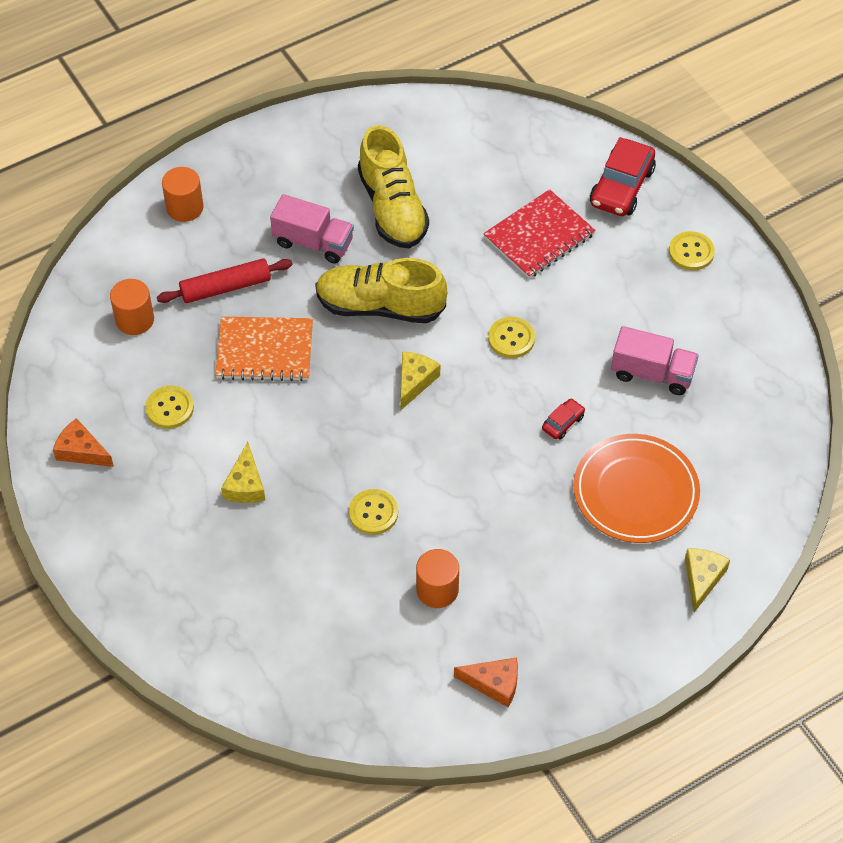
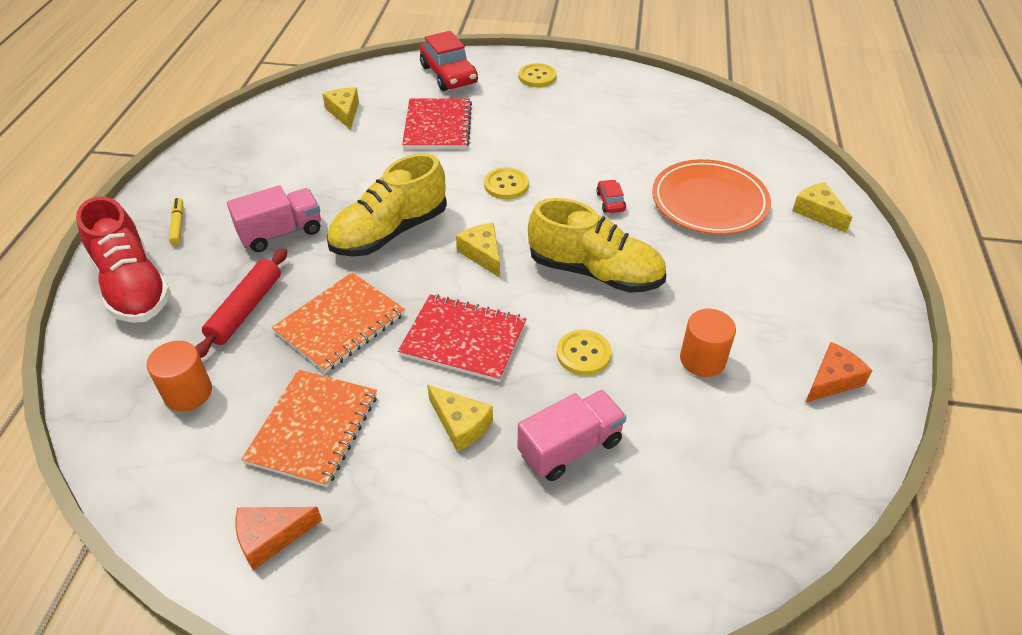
camera: 50 degrees left, 10 degrees down
(169, 408) = (313, 428): yellow button -> orange notebook
(185, 208) = (133, 286): orange cylinder -> red shoe
(261, 177) = (178, 225): none -> yellow marker
(318, 432) = (463, 339): none -> red notebook
(392, 208) = (314, 176): yellow shoe -> yellow shoe (595, 272)
(489, 160) = (344, 112): none -> yellow cheese
(652, 373) = (614, 141): pink truck -> pink truck (570, 448)

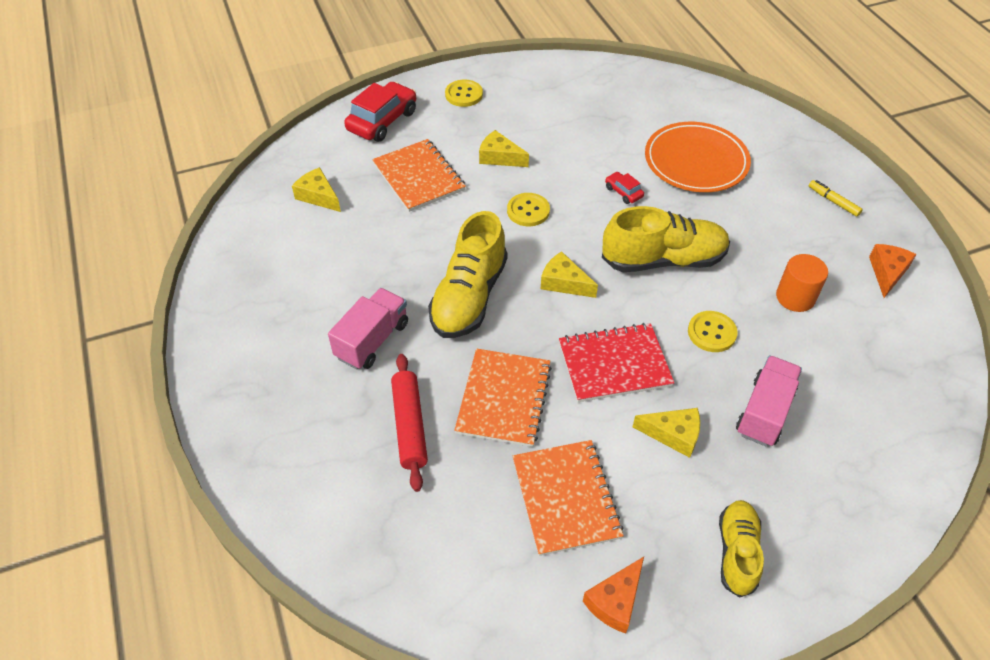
camera: 30 degrees left, 5 degrees up
(133, 286) = (281, 455): red shoe -> none
(178, 225) = (265, 376): yellow marker -> yellow marker (833, 201)
(188, 393) = (432, 524): orange cylinder -> none
(421, 559) = (737, 552): none -> yellow shoe
(437, 126) = (419, 177): red notebook -> orange notebook
(449, 75) = (382, 121): red car -> red car turned 90 degrees counterclockwise
(817, 212) = (777, 139): yellow cheese -> yellow cheese (499, 157)

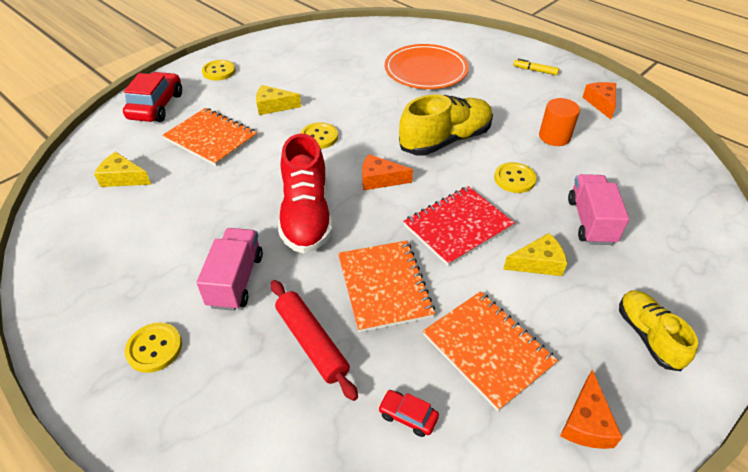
camera: 25 degrees left, 5 degrees down
(278, 377) = (154, 348): none -> yellow button
(469, 297) = (306, 215): yellow shoe -> red shoe
(564, 283) = (380, 179): yellow cheese -> orange cheese
(623, 192) = (386, 104): red car -> red car (408, 416)

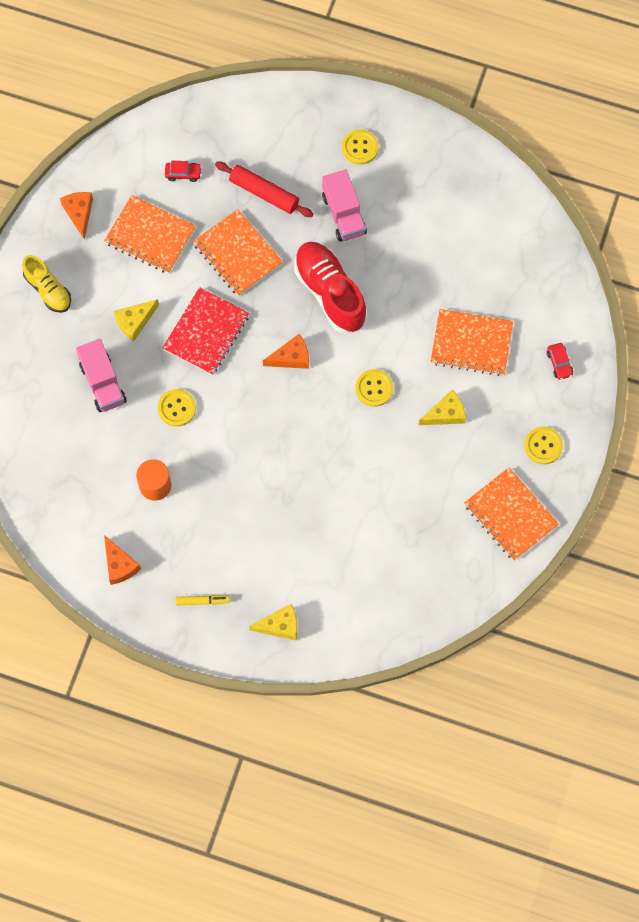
camera: 155 degrees right, 25 degrees up
(123, 178) = (507, 265): yellow cheese -> yellow cheese (280, 625)
(156, 106) = (559, 363): red car -> red car, size x0.48
(276, 50) = (510, 515): none -> orange notebook
(426, 70) = (322, 547): orange plate -> none
(445, 140) = (255, 435): yellow shoe -> none

